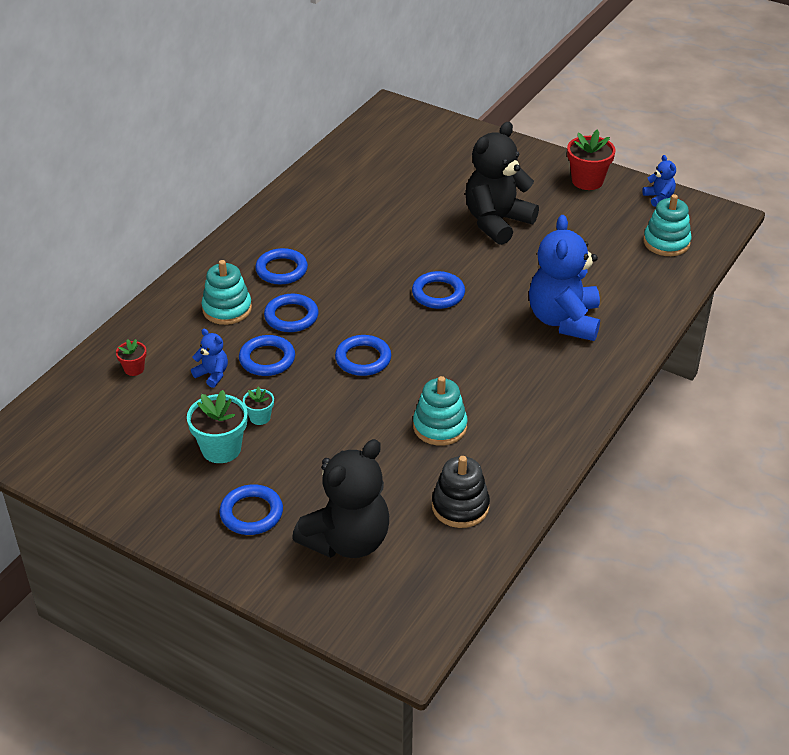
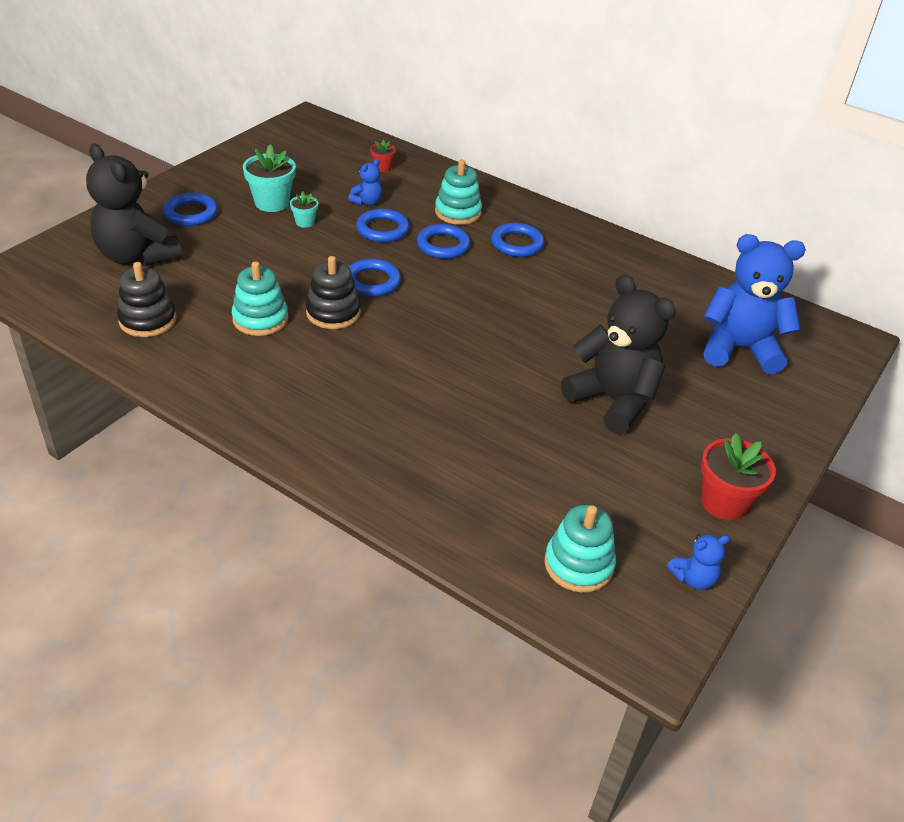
camera: 90 degrees right, 0 degrees up
(419, 379) = (333, 313): none -> black stacking toy
(438, 293) = (472, 339): blue ring -> none
(564, 320) = (414, 431): blue teddy bear -> blue teddy bear (739, 349)

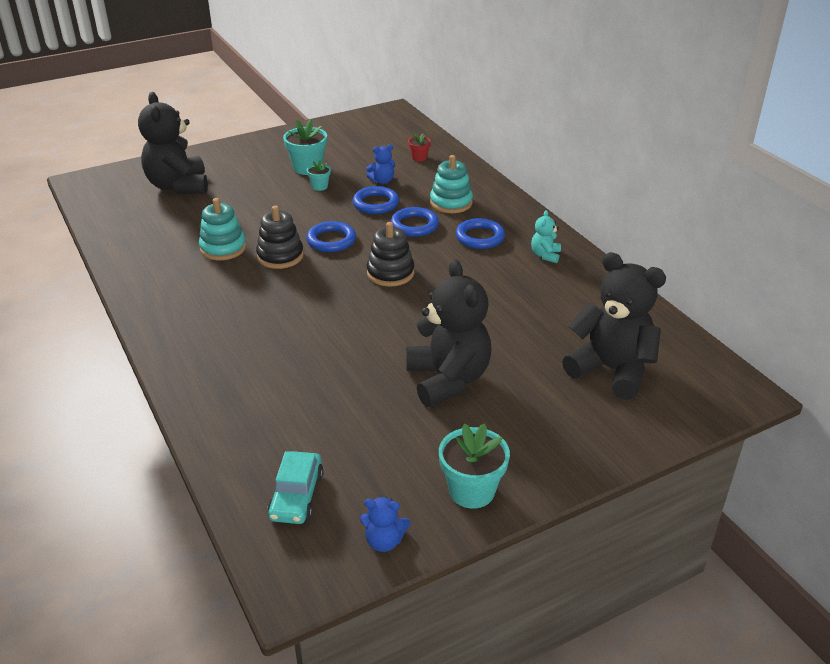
camera: 30 degrees right, 5 degrees down
(148, 320) = (146, 231): black stacking toy -> black stacking toy (390, 273)
(191, 213) = (242, 164): blue ring -> none
(578, 564) = (297, 496): turquoise stacking toy -> turquoise car
(592, 249) = (545, 255): none -> turquoise teddy bear
(724, 502) = (471, 491): red flower pot -> turquoise flower pot
(739, 349) = (611, 370): blue teddy bear -> black teddy bear

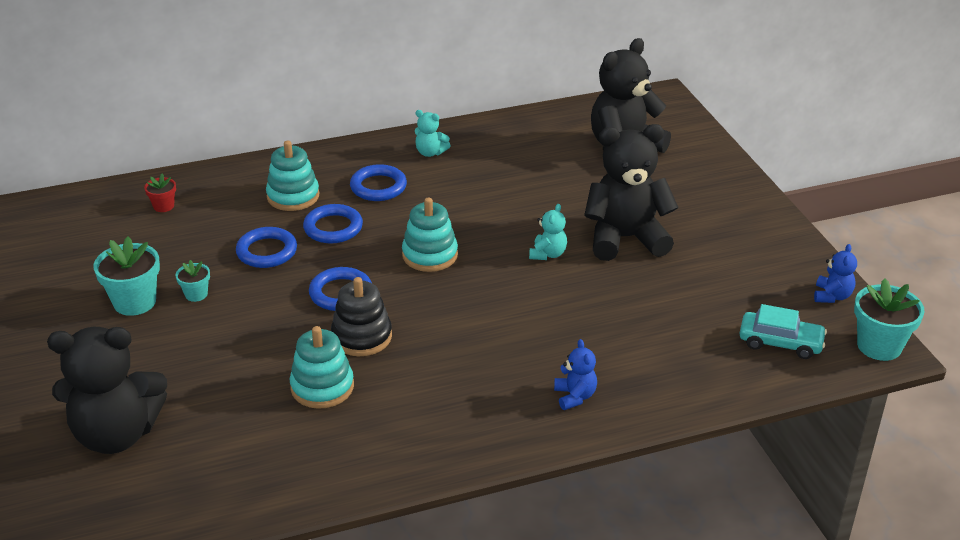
camera: 80 degrees left, 0 degrees up
(382, 181) = (210, 241): blue teddy bear -> blue teddy bear (575, 396)
(390, 273) = (430, 255): black stacking toy -> turquoise stacking toy
(409, 334) = (548, 254): none -> turquoise teddy bear
(471, 491) = (773, 244): turquoise flower pot -> turquoise flower pot (879, 346)

